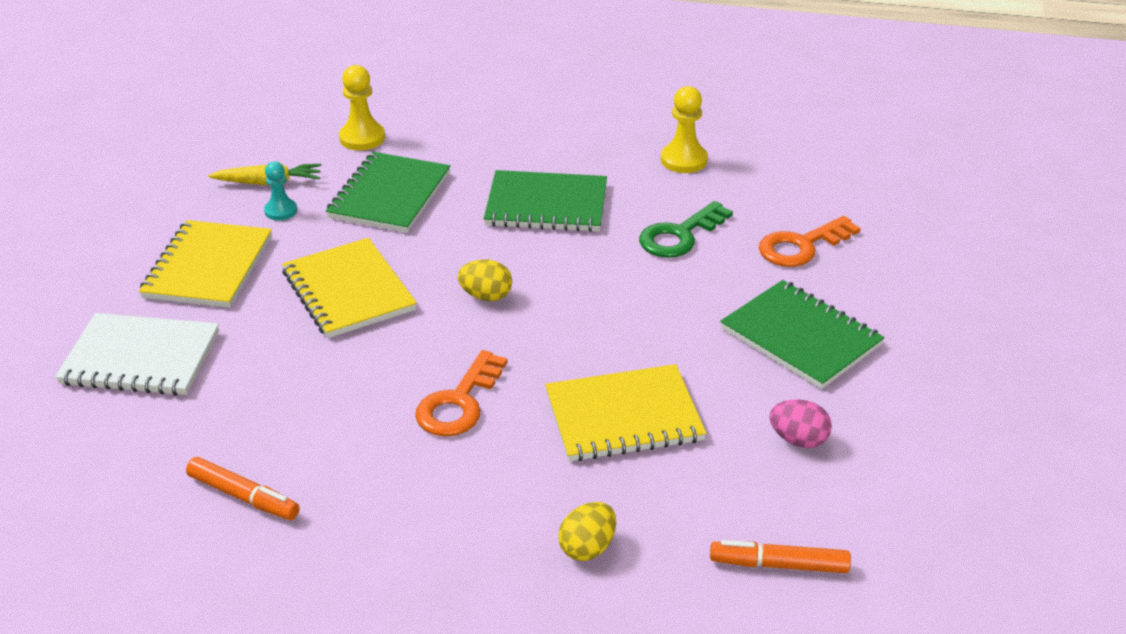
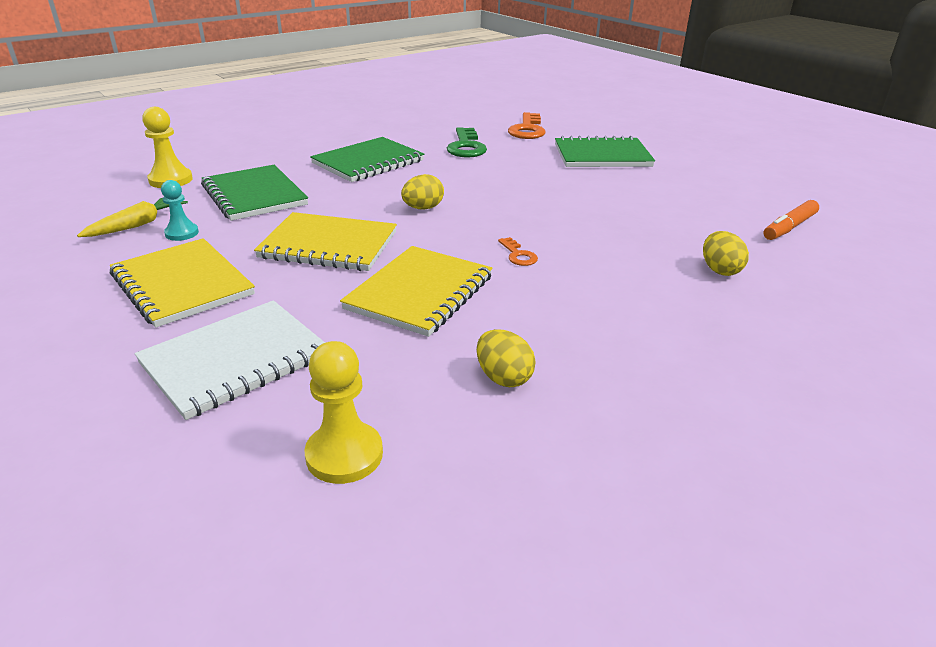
camera: 50 degrees left, 5 degrees down
(244, 496) = (503, 378): orange marker -> yellow egg
(459, 403) = (518, 255): orange key -> orange key, size x0.53
(623, 417) = (606, 216): yellow notebook -> yellow notebook (420, 293)
(683, 160) = (402, 123): yellow pawn -> yellow pawn (344, 455)
(798, 440) = (687, 186): pink egg -> none

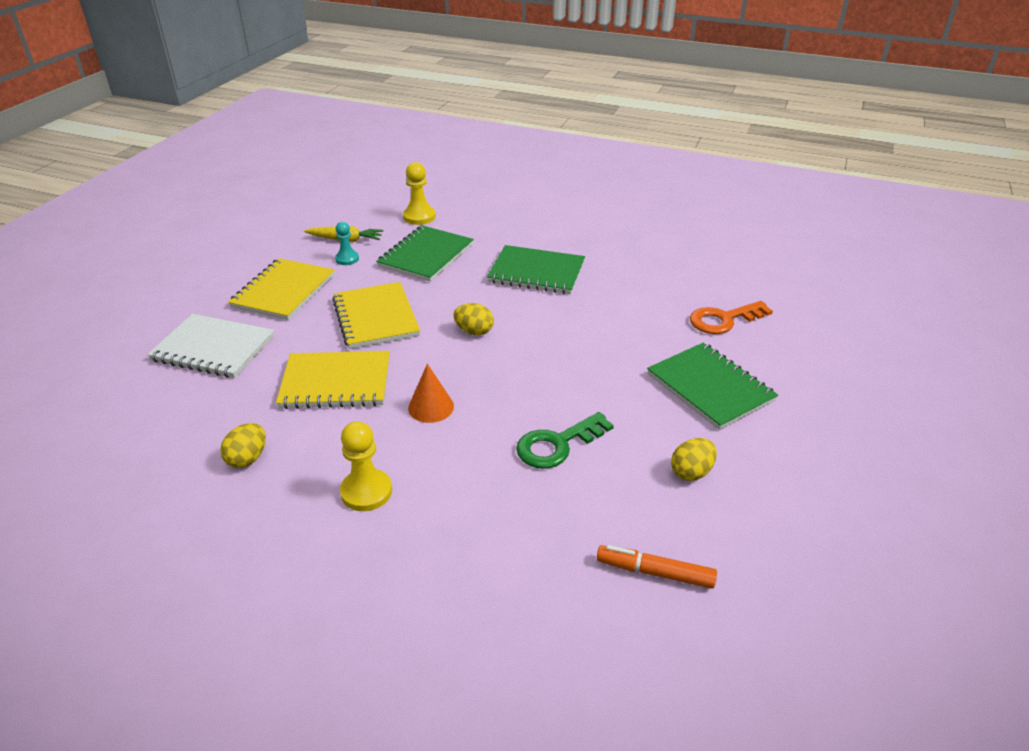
camera: 60 degrees right, 5 degrees up
(344, 455) = (142, 425): yellow pawn -> yellow pawn (366, 492)
(466, 147) = (631, 303): green key -> green key (557, 444)
(518, 255) = (431, 407): orange key -> orange cone
(720, 270) = (498, 535): yellow egg -> yellow egg (691, 472)

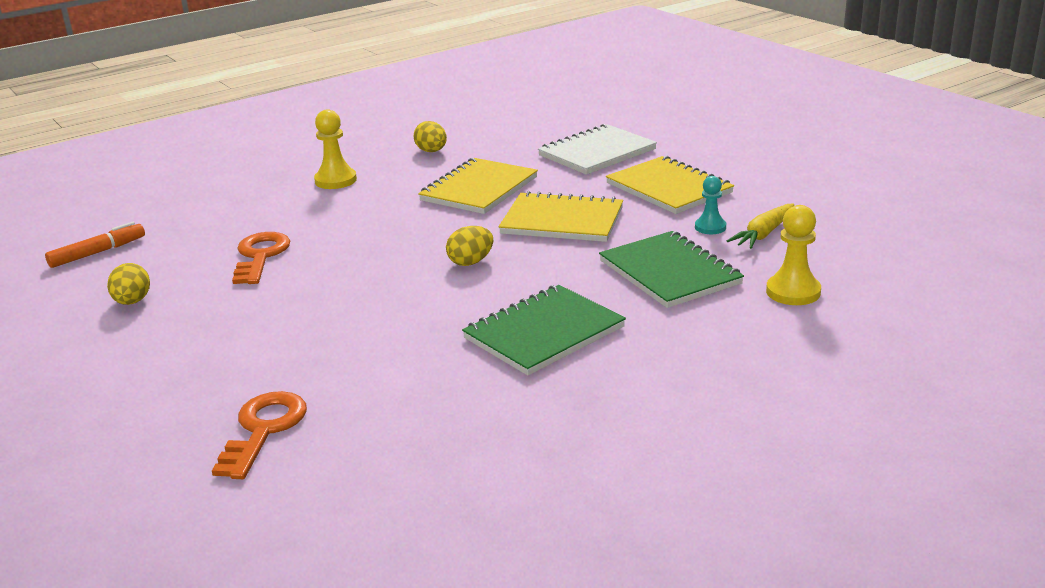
camera: 125 degrees right, 10 degrees down
(431, 407) = (388, 218): orange cone -> none
(557, 444) = (260, 256): green key -> orange key
(710, 387) = (190, 359): green notebook -> none

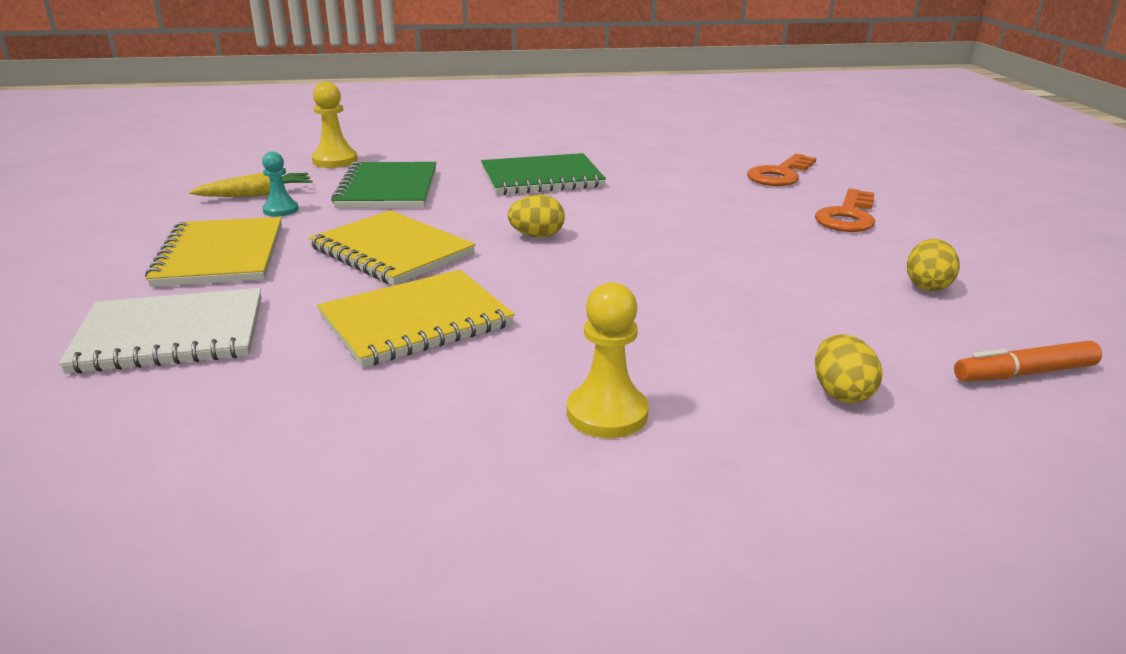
camera: 155 degrees left, 0 degrees up
(260, 256) = (768, 302): orange key -> orange key (848, 216)
(431, 151) = (381, 435): yellow egg -> yellow egg (841, 393)

